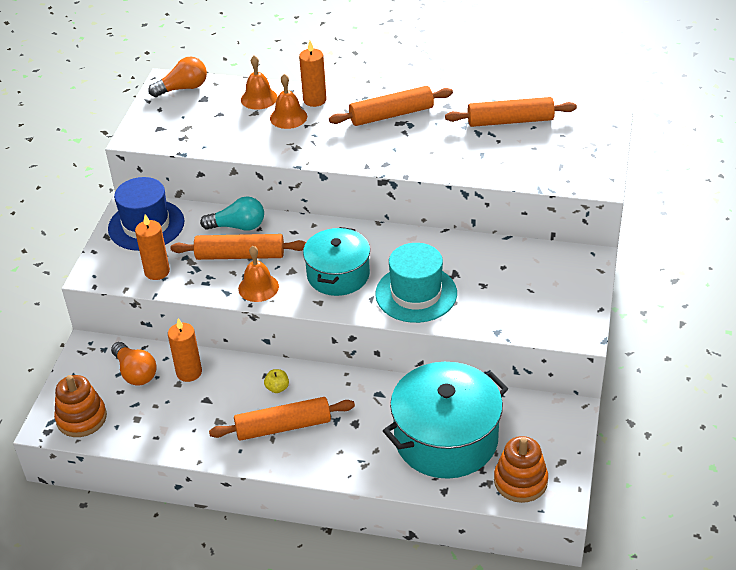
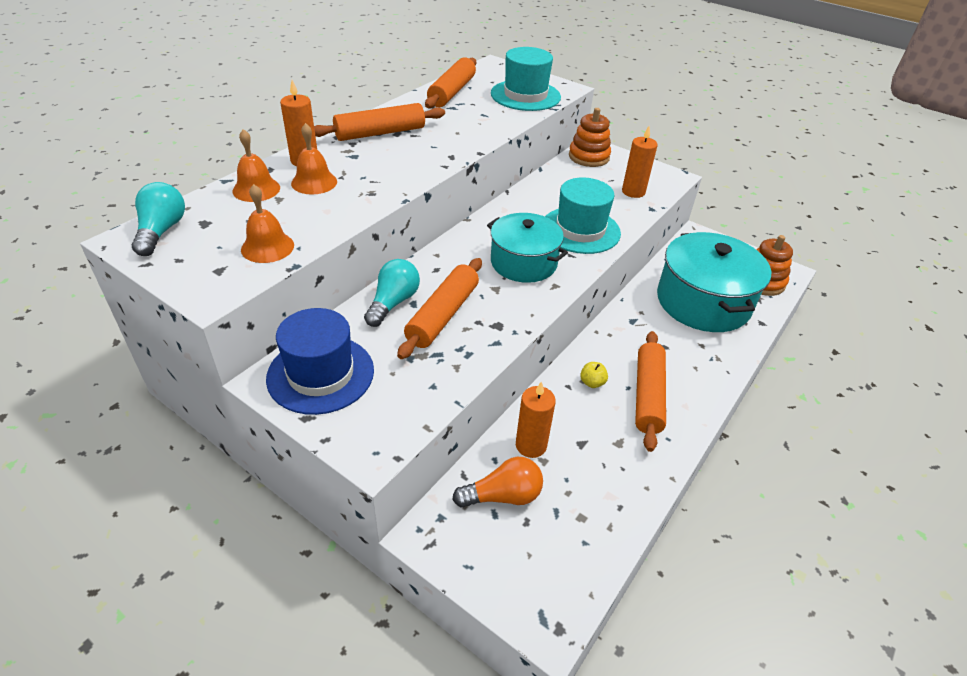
camera: 70 degrees left, 0 degrees up
(81, 418) = (553, 578): orange stacking toy -> orange stacking toy (589, 157)
(157, 271) = (417, 388): orange candle -> orange candle (633, 192)
(183, 88) = (161, 231): orange light bulb -> turquoise light bulb
(258, 287) = (505, 317): orange bell -> orange bell (267, 247)
(391, 115) = (380, 133): orange rolling pin -> orange rolling pin turned 60 degrees clockwise
(551, 165) = (525, 95): none -> turquoise hat

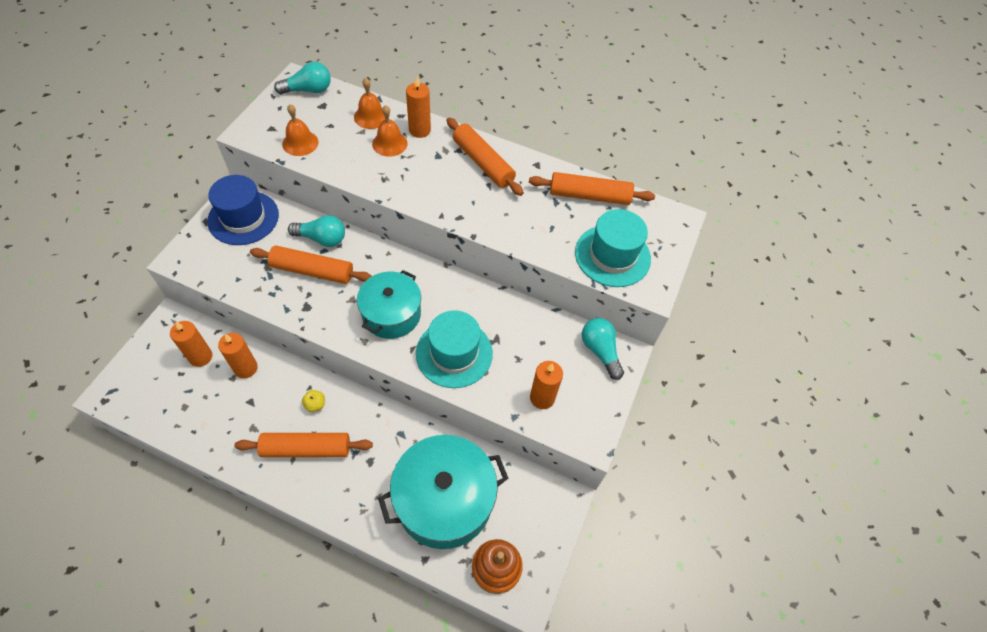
camera: 75 degrees right, 15 degrees up
(503, 496) = (200, 357): orange light bulb -> orange candle
(589, 157) = (600, 351): orange stacking toy -> turquoise light bulb

